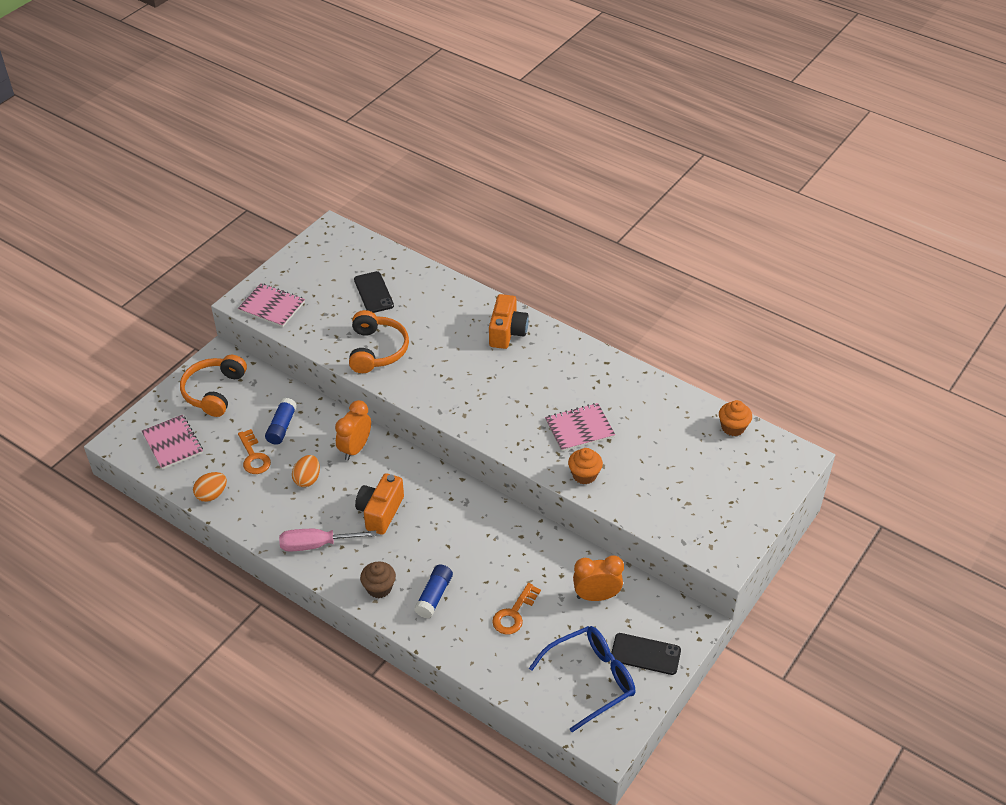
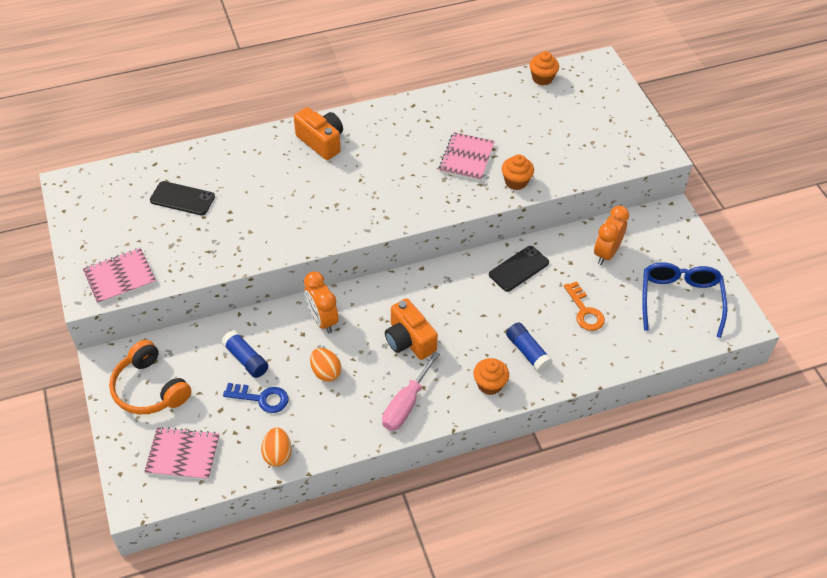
camera: 55 degrees left, 5 degrees up
(254, 456) = (261, 398): orange key -> blue key
(377, 350) = (255, 233): orange headphones -> none
(379, 588) = (489, 384): brown cupcake -> orange cupcake
(645, 654) = (680, 256): black phone -> black phone (518, 268)

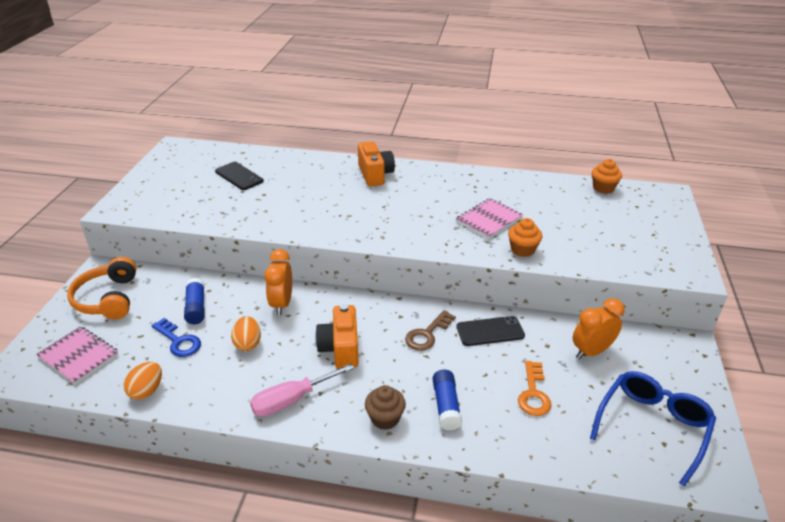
camera: 30 degrees right, 15 degrees down
(120, 277) = (145, 206): pink notebook -> none
(470, 294) = (427, 334): none -> brown key
(489, 384) = (385, 418): orange cupcake -> brown cupcake

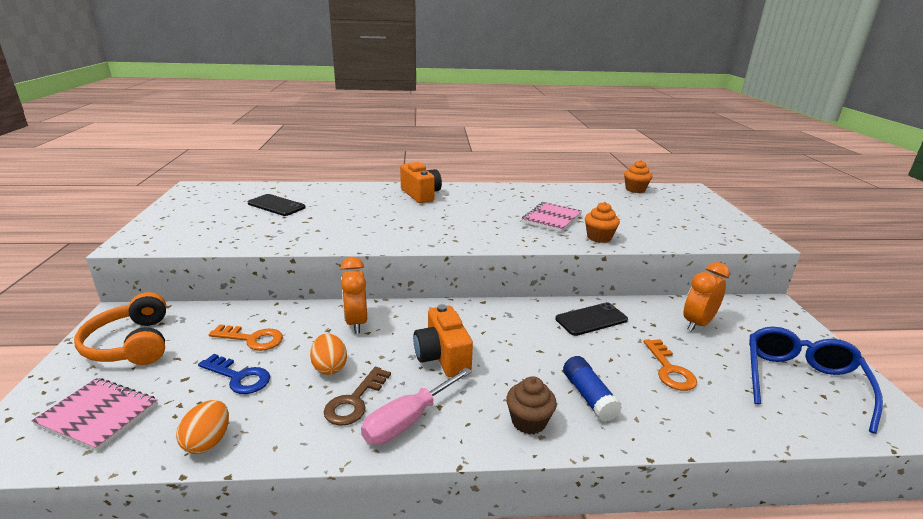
camera: 15 degrees left, 10 degrees down
(196, 307) = (252, 339): blue glue stick -> orange key
(427, 334) = (530, 330): brown key -> brown key (354, 401)

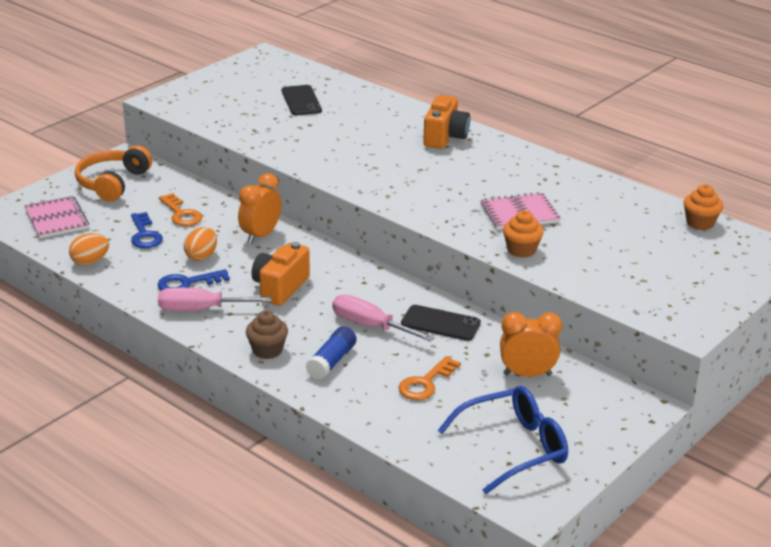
camera: 45 degrees right, 5 degrees up
(354, 401) = (187, 283): brown key -> blue key
(557, 348) = (370, 326): none -> pink screwdriver

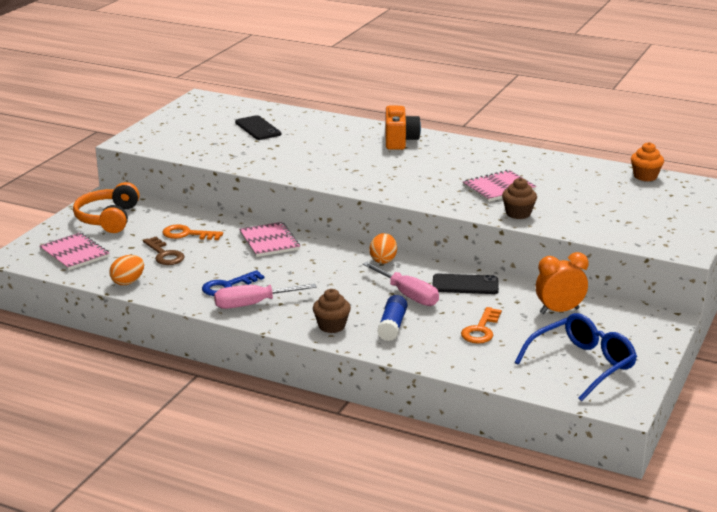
camera: 15 degrees left, 5 degrees down
(145, 235) = (164, 254): blue key -> brown key
(181, 214) = (187, 234): orange key -> orange key turned 150 degrees clockwise
(201, 256) = (227, 264): orange egg -> orange egg (383, 260)
(261, 235) = (269, 241): orange clock -> pink notebook
(280, 288) = (312, 278): orange camera -> none
(370, 326) = (408, 295): pink screwdriver -> pink screwdriver turned 150 degrees counterclockwise
(521, 250) = (518, 214): orange cupcake -> brown cupcake

